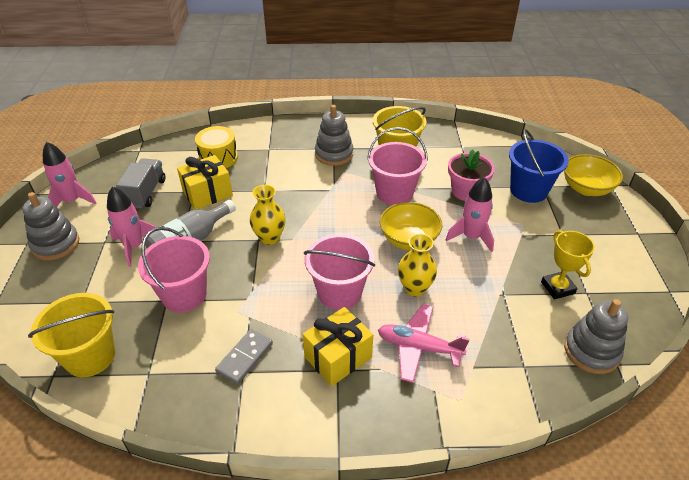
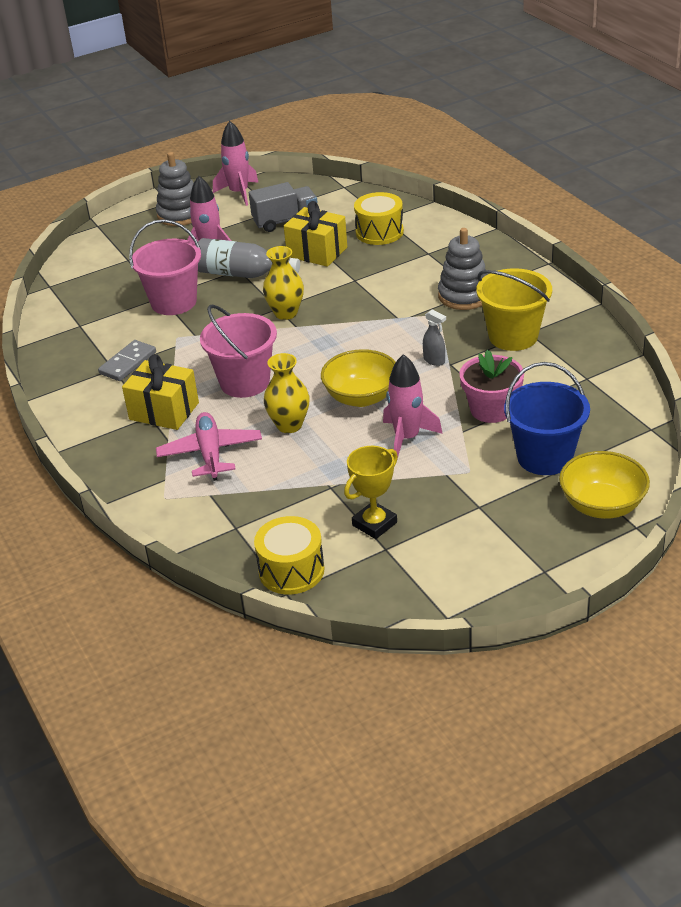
camera: 65 degrees right, 5 degrees down
(90, 356) = (77, 292): yellow bucket -> none
(245, 358) = (128, 363): grey domino -> grey domino turned 60 degrees counterclockwise
(394, 193) = (434, 361): pink bucket -> grey spray bottle
(591, 351) = (291, 570): grey stacking toy -> yellow drum

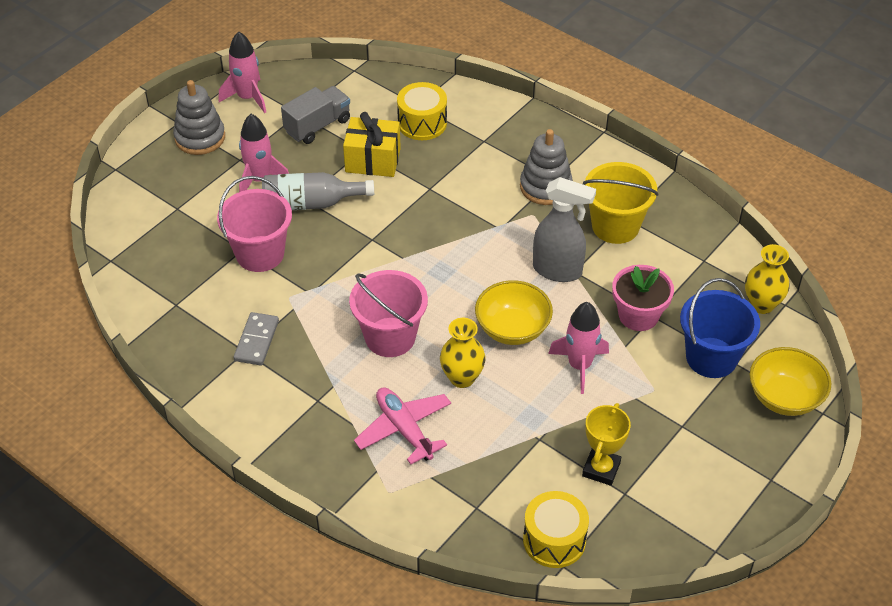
camera: 25 degrees left, 10 degrees up
(164, 411) = (329, 391): yellow gift -> none
(286, 313) = (384, 244): yellow vase -> yellow vase (761, 304)
(434, 361) = (558, 270): grey spray bottle -> grey spray bottle, size x2.13

